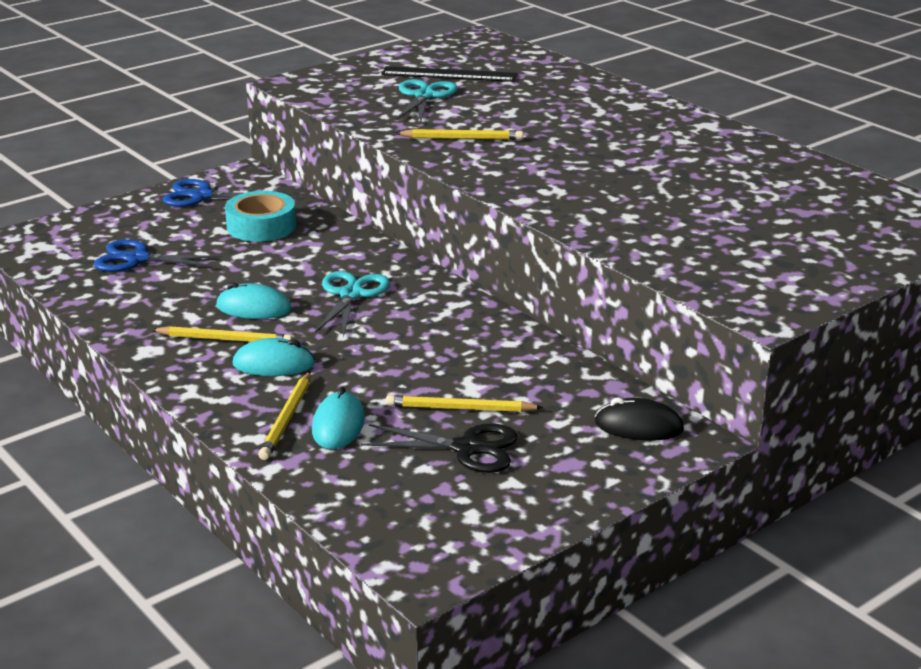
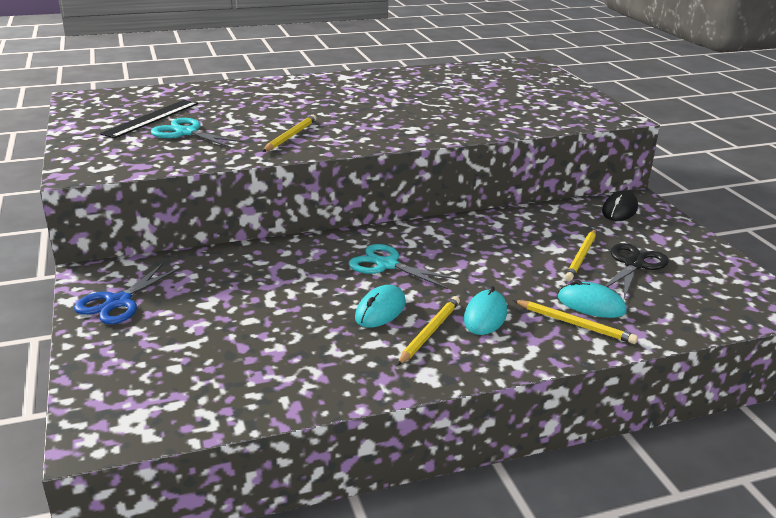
camera: 70 degrees left, 0 degrees up
(137, 259) = (229, 357): blue scissors -> none
(261, 226) = (221, 282): turquoise tape -> none

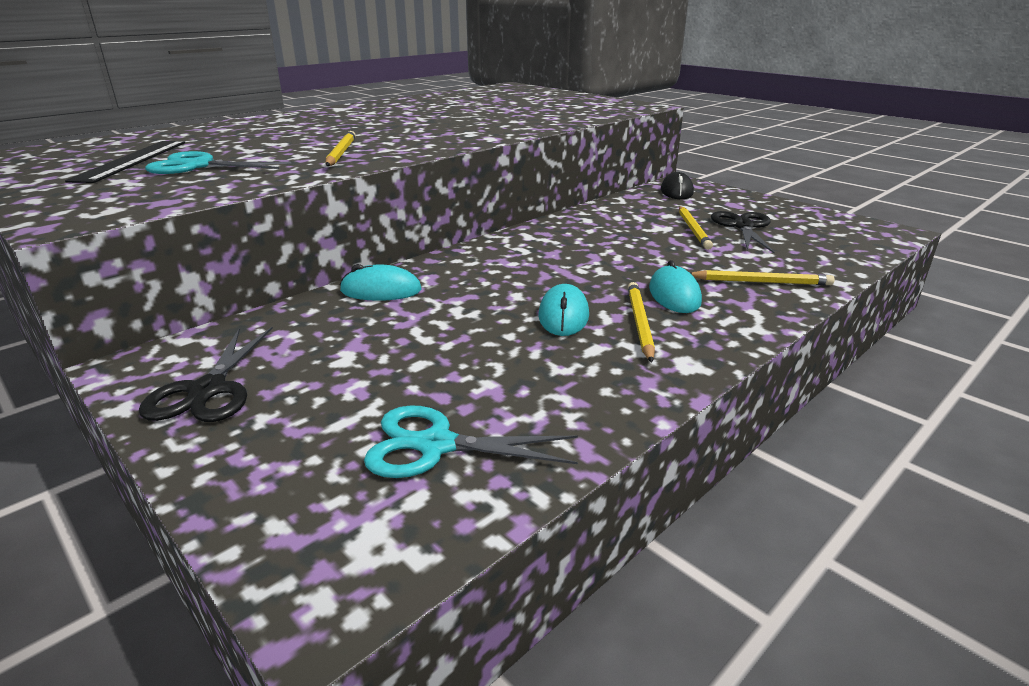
camera: 25 degrees left, 0 degrees up
(118, 302) = (208, 390): blue scissors -> black scissors
(386, 265) = (520, 273): turquoise scissors -> turquoise scissors (436, 445)
(591, 305) = (752, 263): turquoise mouse -> turquoise mouse (381, 290)

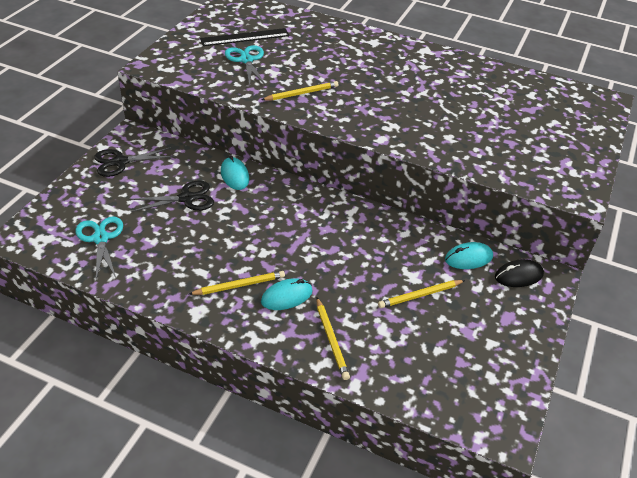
camera: 65 degrees right, 15 degrees up
(563, 315) = (235, 252): turquoise mouse -> turquoise mouse (468, 258)
(743, 226) = (448, 325): black scissors -> black scissors (186, 198)

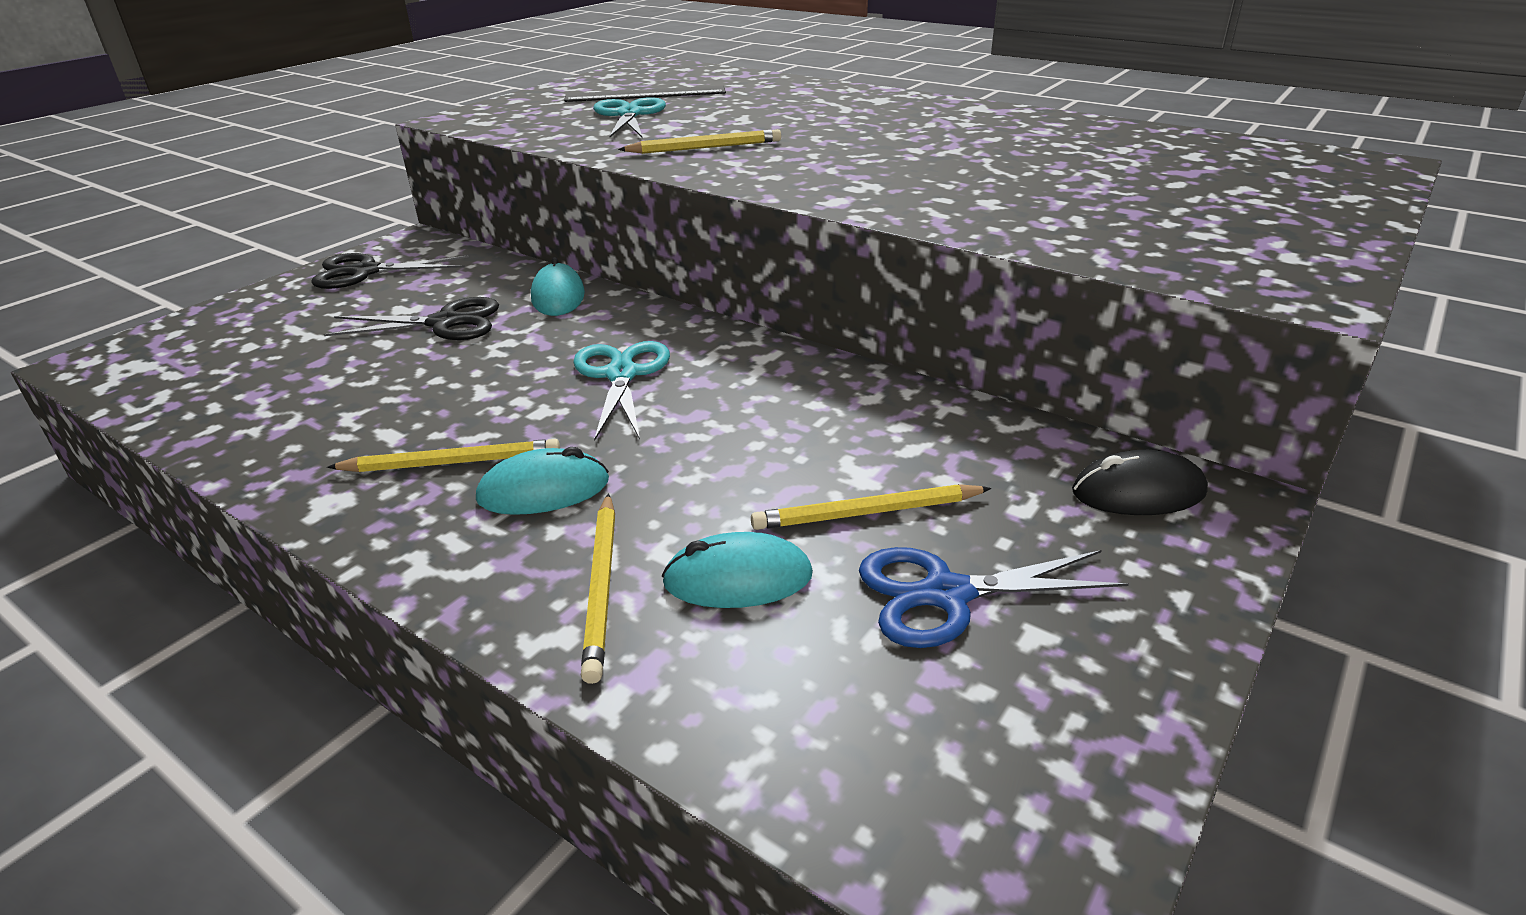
camera: 15 degrees right, 10 degrees down
(100, 238) = (237, 371): turquoise scissors -> turquoise scissors (621, 375)
(458, 330) = (946, 595): none -> blue scissors
(468, 258) = (1012, 450): turquoise mouse -> turquoise mouse (738, 579)

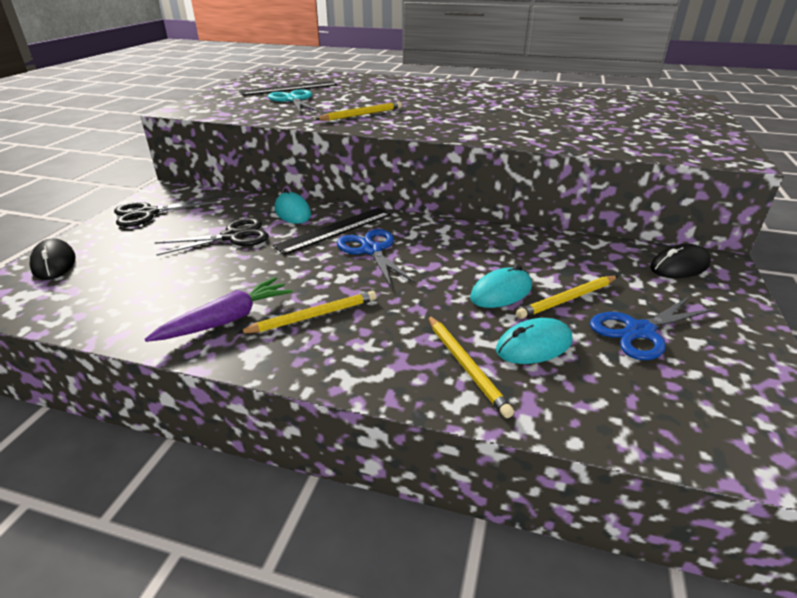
camera: 20 degrees left, 0 degrees up
(199, 328) = (54, 263): none -> black mouse
(336, 446) = (227, 320): none -> purple carrot
(544, 490) = (384, 321): turquoise mouse -> turquoise mouse (501, 292)
(595, 333) = (335, 230): none -> black ruler
(621, 375) = (371, 250): turquoise scissors -> blue scissors

